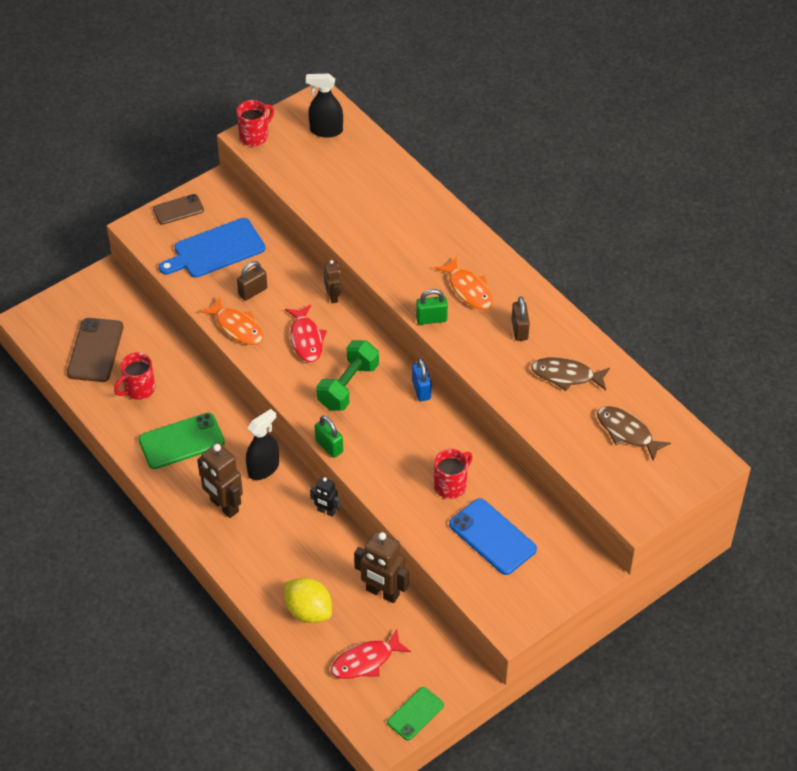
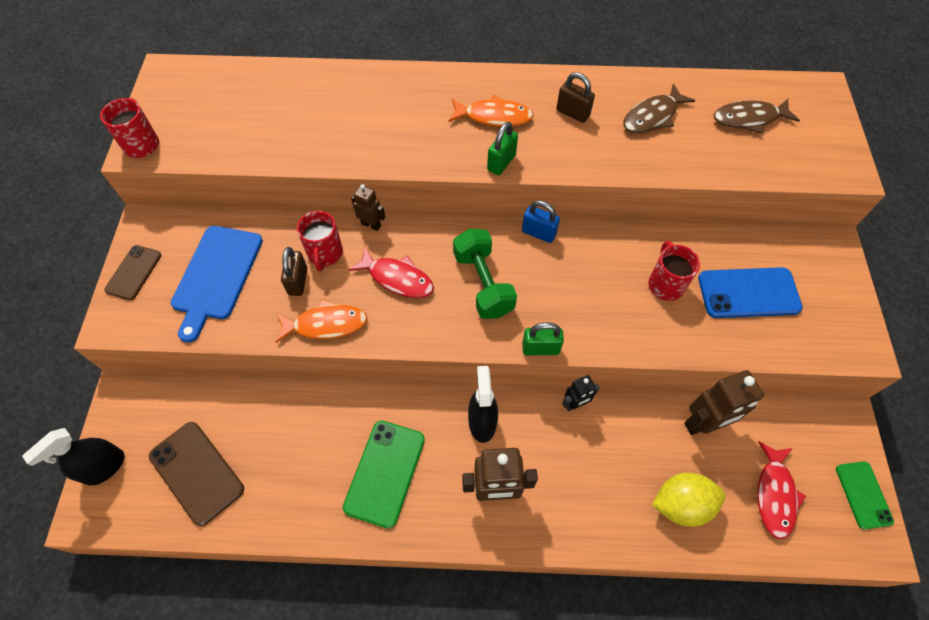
camera: 50 degrees left, 10 degrees up
(139, 389) = (285, 466): red mug -> red mug (325, 253)
(326, 130) = (204, 91): black spray bottle -> black spray bottle (104, 467)

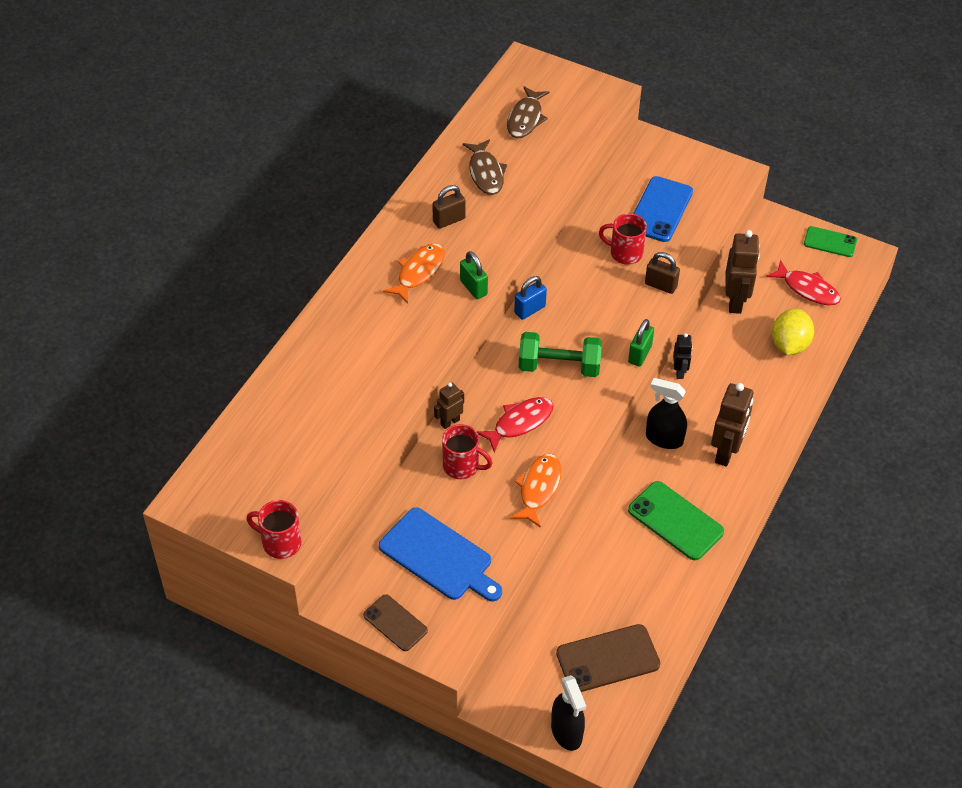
camera: 65 degrees left, 10 degrees down
(298, 281) = (481, 495): brown padlock -> brown padlock (660, 285)

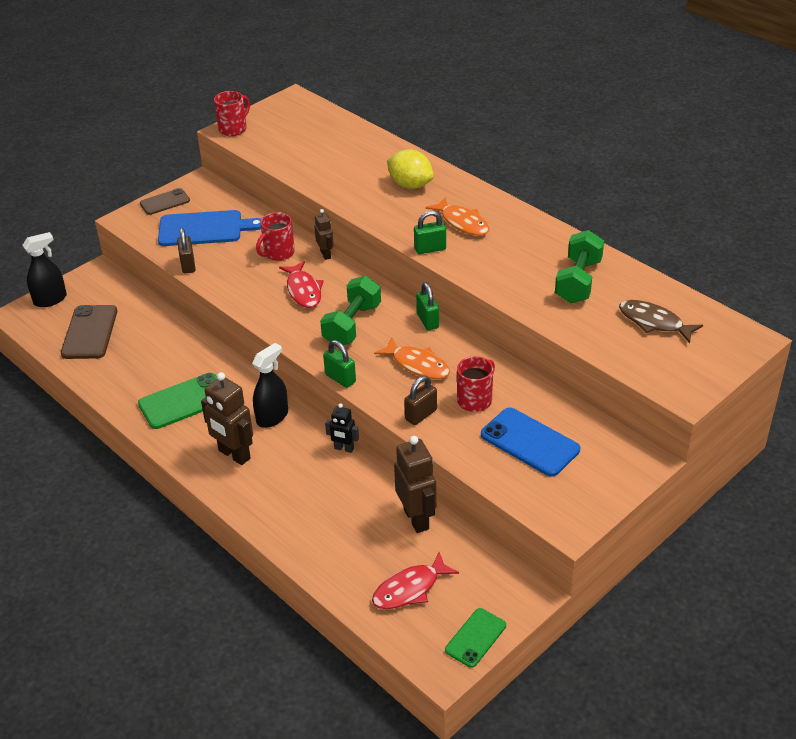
camera: 110 degrees right, 10 degrees down
(439, 557) = (204, 229): blue cutting board -> blue cutting board turned 150 degrees counterclockwise
(449, 220) = (521, 249): brown padlock -> brown padlock (188, 265)
(485, 173) = (578, 281): brown fish -> green dumbbell
(529, 310) = (427, 321): blue padlock -> green padlock
(538, 488) = (232, 288): orange fish -> orange fish (417, 365)
(566, 732) = (50, 300): black spray bottle -> black spray bottle turned 150 degrees clockwise
(735, 301) = (416, 519): brown robot -> brown robot turned 135 degrees counterclockwise
(789, 345) = (338, 545): yellow lemon -> yellow lemon (410, 185)

